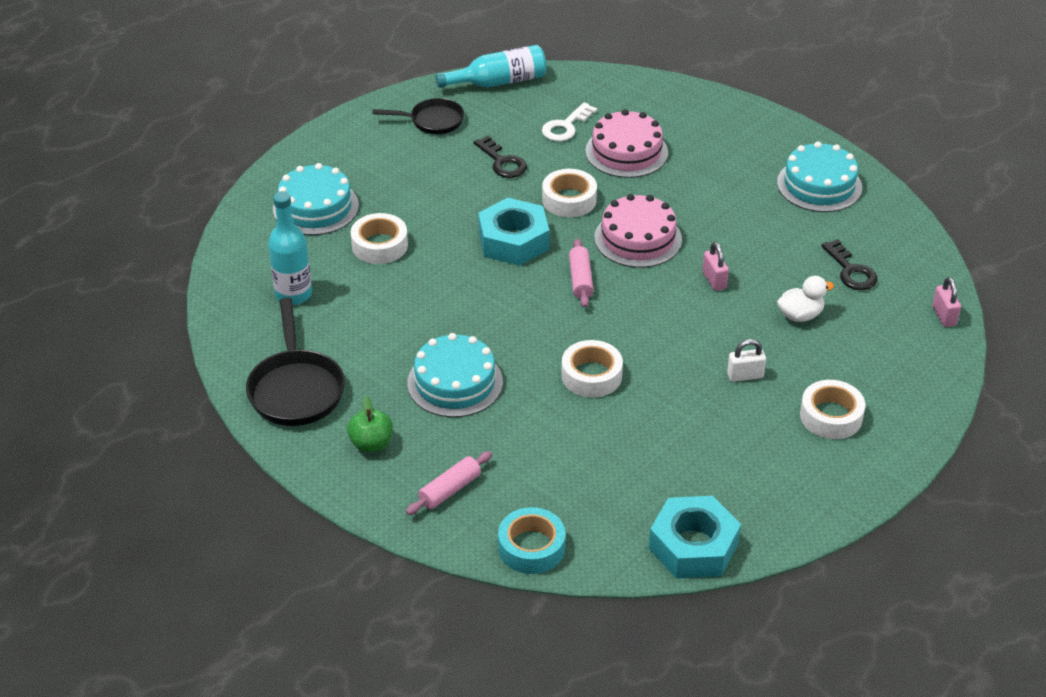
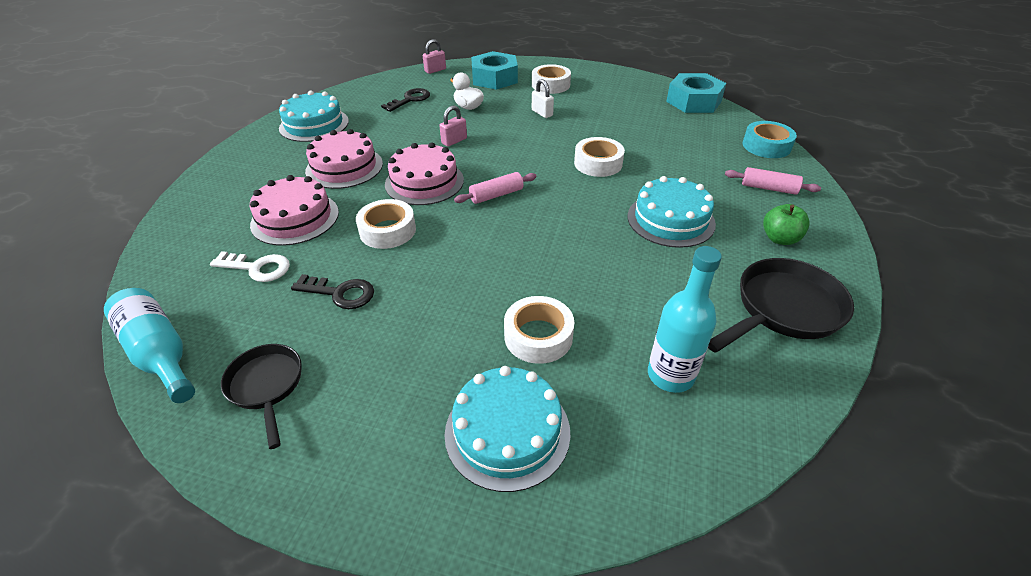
camera: 115 degrees left, 0 degrees up
(502, 162) = (340, 293): black key -> black key turned 75 degrees clockwise
(513, 241) = (469, 245): turquoise nut -> turquoise nut (494, 78)
(703, 192) = (344, 167): none -> pink cake

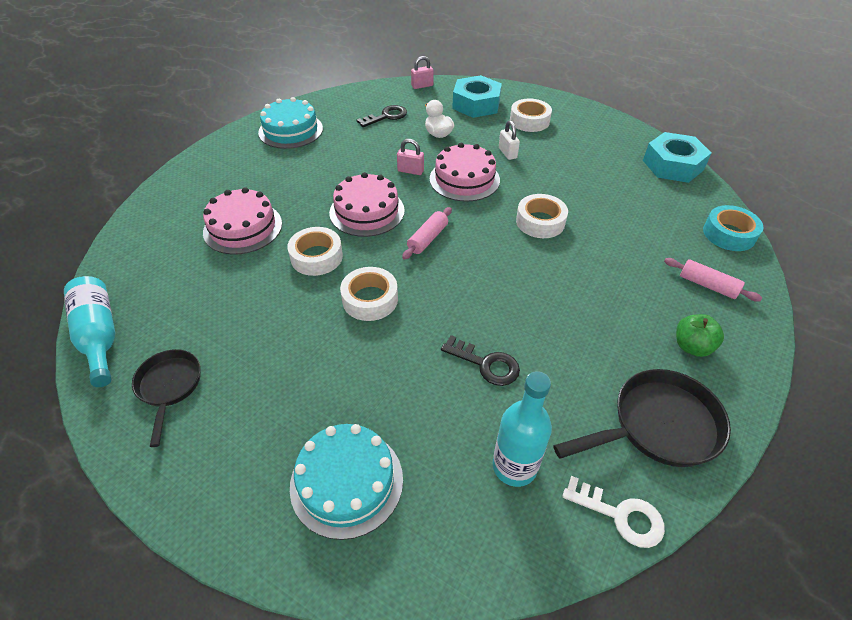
camera: 15 degrees right, 5 degrees up
(257, 268) = (197, 271): white key -> white key (620, 515)
(340, 293) = (255, 312): black key -> black key (486, 364)
(344, 167) = (302, 182): pink cake -> pink cake (464, 179)
(454, 141) = (410, 171): pink padlock -> pink padlock turned 45 degrees clockwise
(496, 195) = (427, 238): pink rolling pin -> pink rolling pin turned 45 degrees counterclockwise
(538, 336) = (409, 396): white tape -> white tape (370, 299)
(670, 220) = (586, 301): turquoise cake -> none

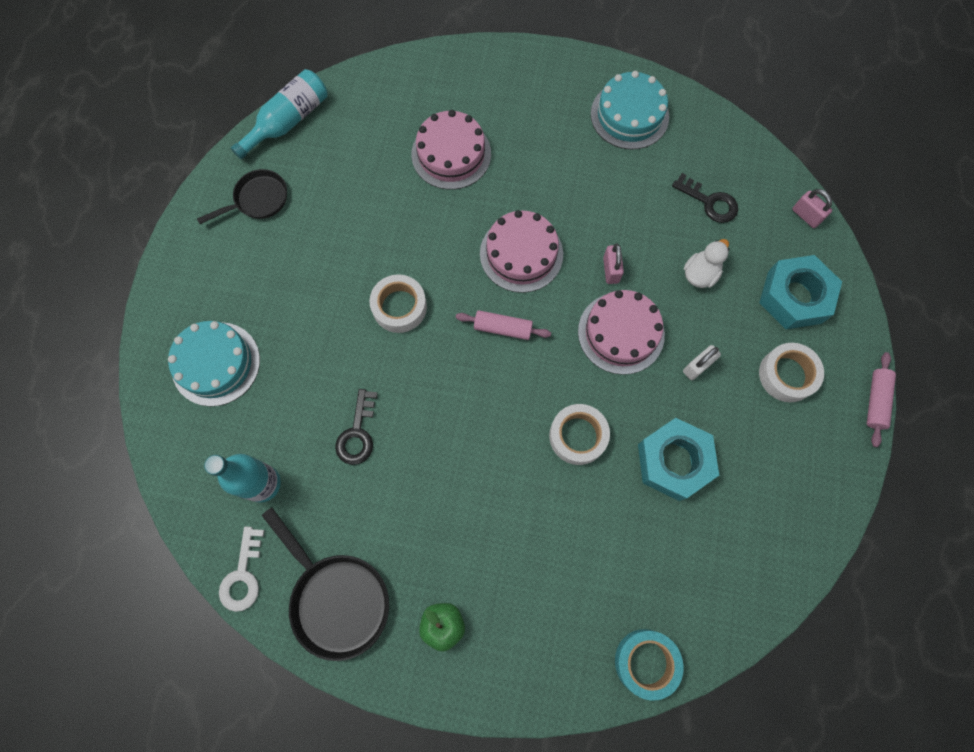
camera: 70 degrees right, 25 degrees up
(316, 257) = (436, 237): white tape -> none
(672, 165) = (768, 581): turquoise nut -> turquoise nut (673, 461)
(707, 285) = (541, 638): pink rolling pin -> pink rolling pin (875, 401)

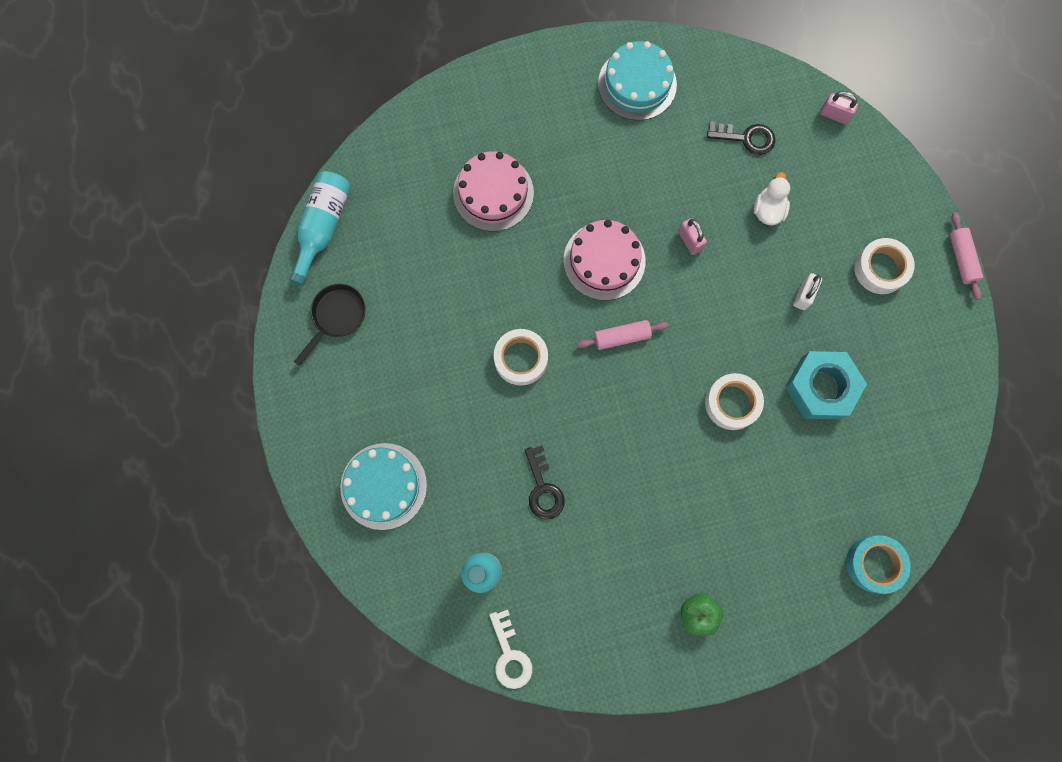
camera: 25 degrees left, 5 degrees up
(336, 598) = (599, 635): black pan -> none
(621, 333) = (725, 294): pink cake -> none
(794, 297) = (856, 195): turquoise nut -> none

